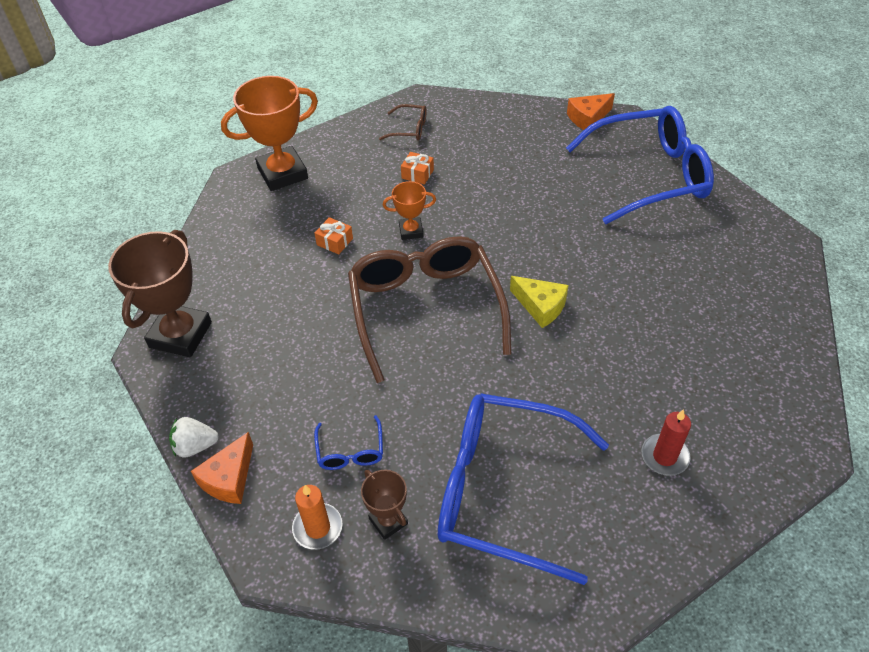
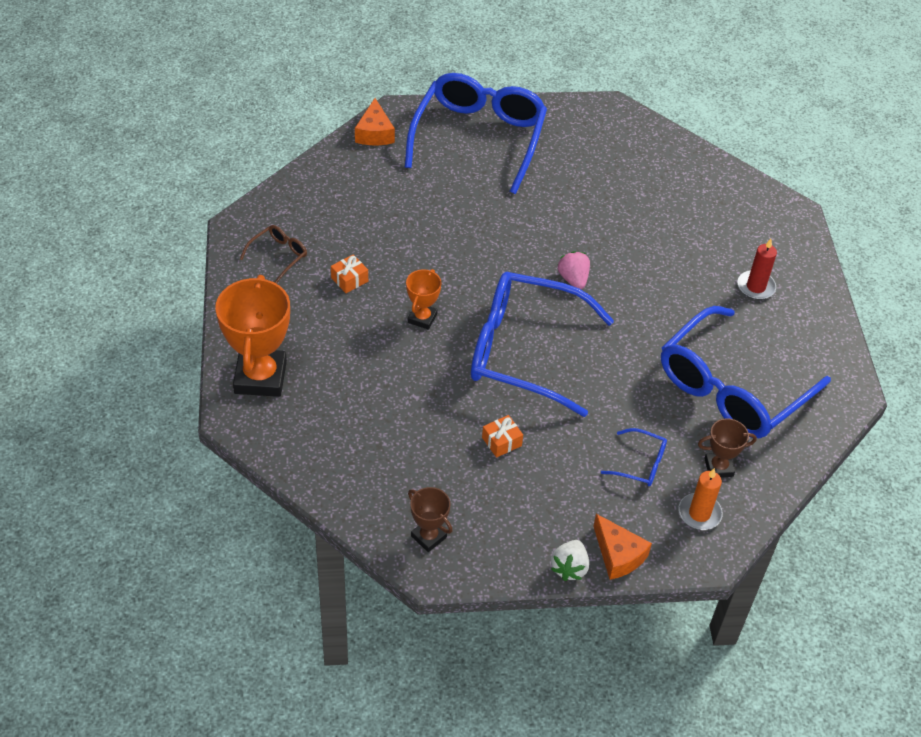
camera: 65 degrees left, 0 degrees up
(180, 335) = (428, 537): brown trophy -> brown trophy, size x0.51
(334, 242) = (393, 377): orange gift -> orange gift (501, 441)
(425, 309) = (524, 351): brown glasses -> blue glasses
(540, 306) = (573, 279): yellow cheese -> pink strawberry

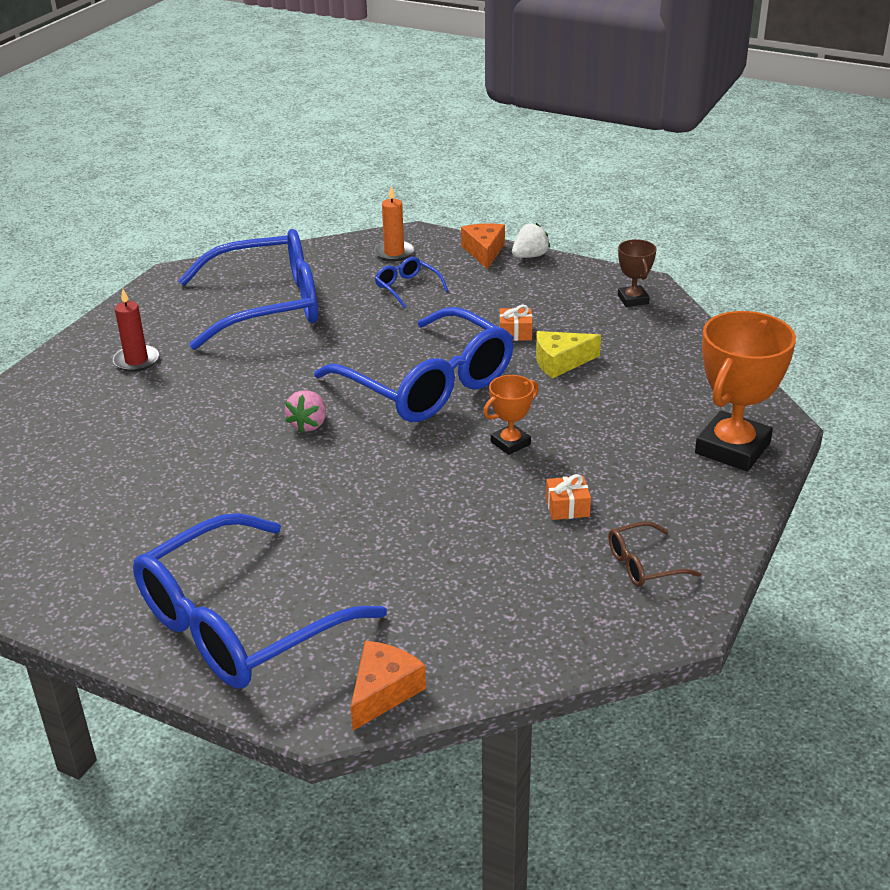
camera: 145 degrees left, 15 degrees down
(440, 420) = (560, 362): none -> yellow cheese
(718, 467) = (345, 269): brown trophy -> none

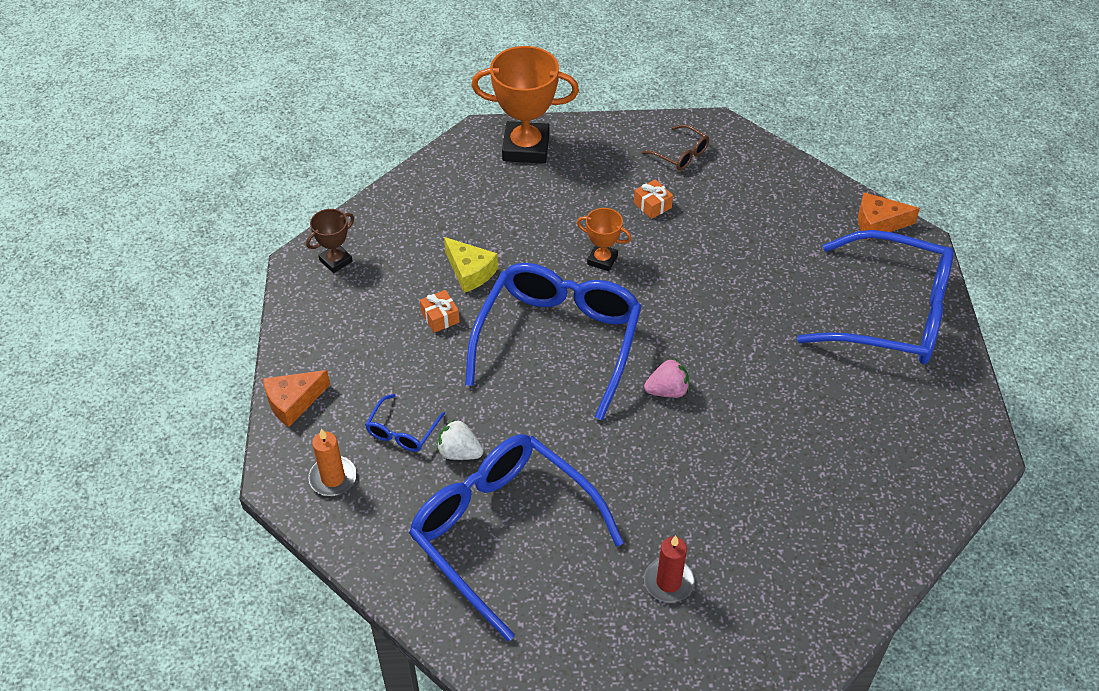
camera: 120 degrees left, 15 degrees up
(530, 256) = (285, 362): white strawberry -> white strawberry (459, 452)

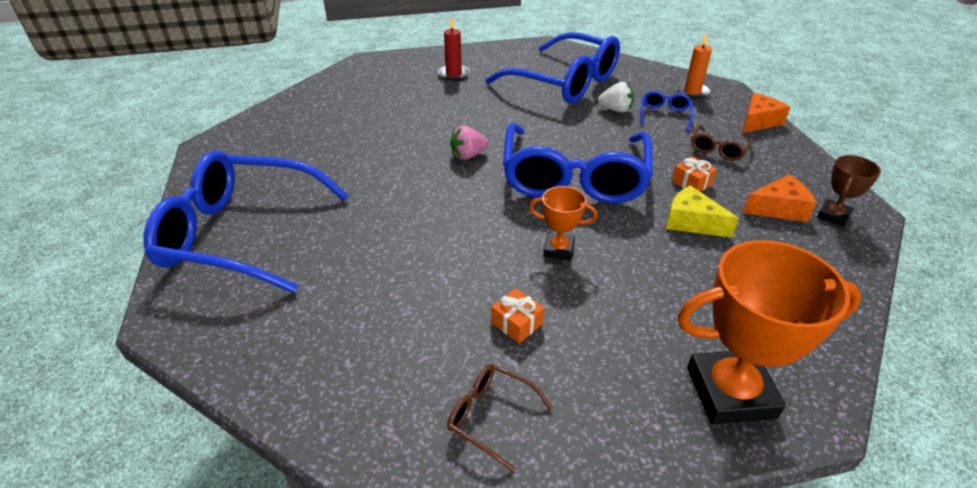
camera: 170 degrees right, 10 degrees down
(378, 360) = (718, 149): none -> brown glasses
(878, 223) = (210, 338): orange cheese -> orange cheese (778, 208)

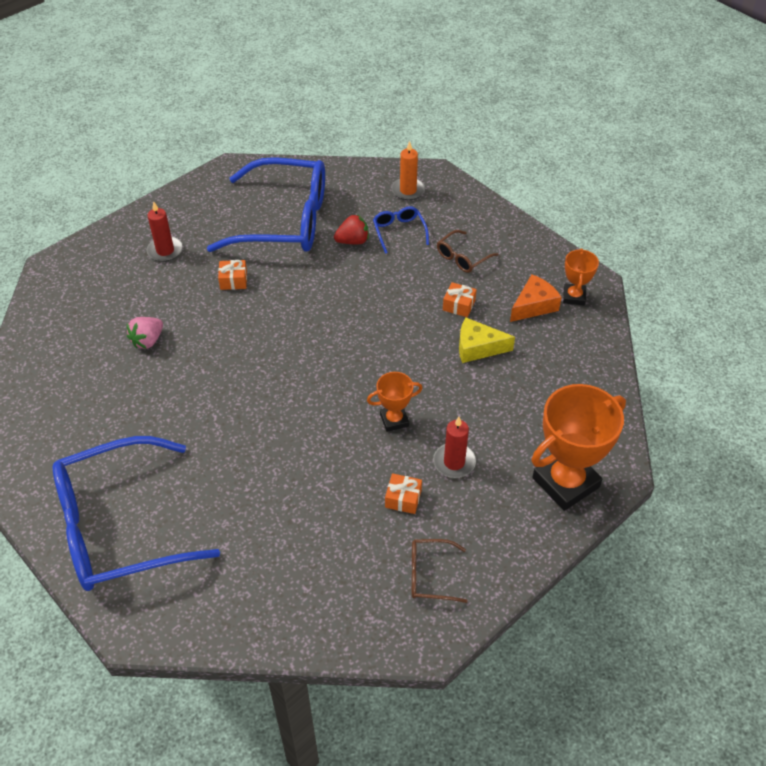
camera: 30 degrees left, 10 degrees up
(468, 155) = (255, 353): pink strawberry -> pink strawberry (148, 341)
(491, 105) = (233, 280): none -> orange gift
(574, 178) = (363, 340): blue glasses -> none
(598, 312) = (454, 462): none -> red candle
(615, 110) = (353, 241): white strawberry -> red strawberry
(718, 149) = (462, 257): brown glasses -> brown glasses turned 45 degrees clockwise
(758, 121) = (480, 209): orange cheese -> none
(833, 216) = (574, 297): brown trophy -> orange trophy

